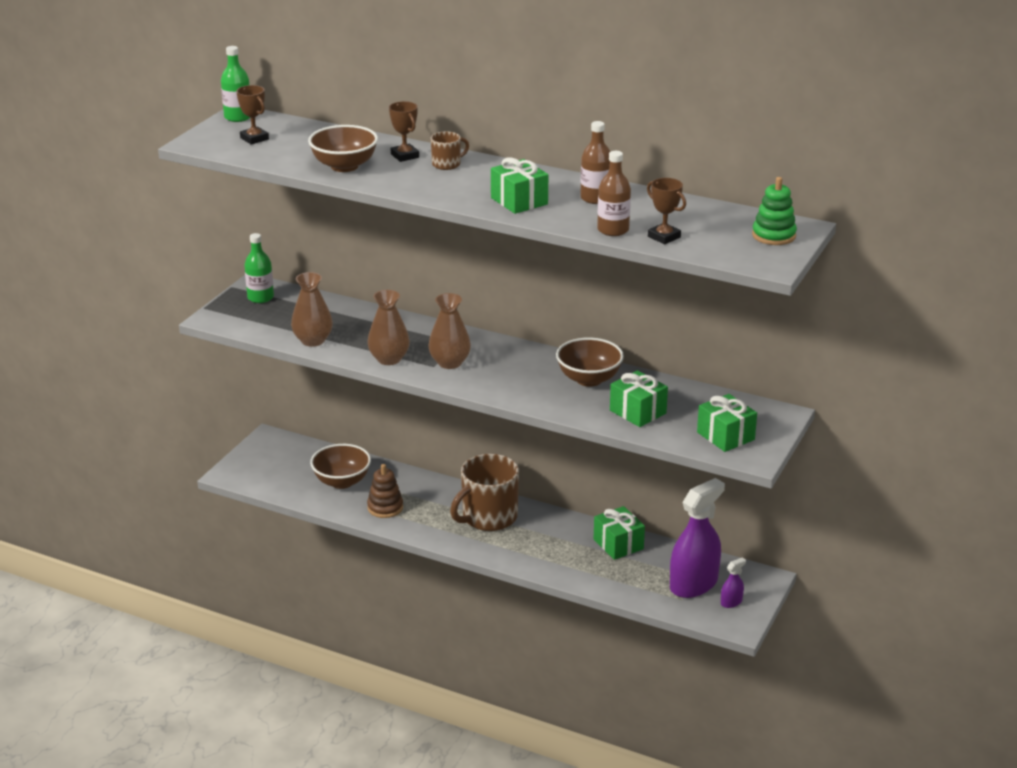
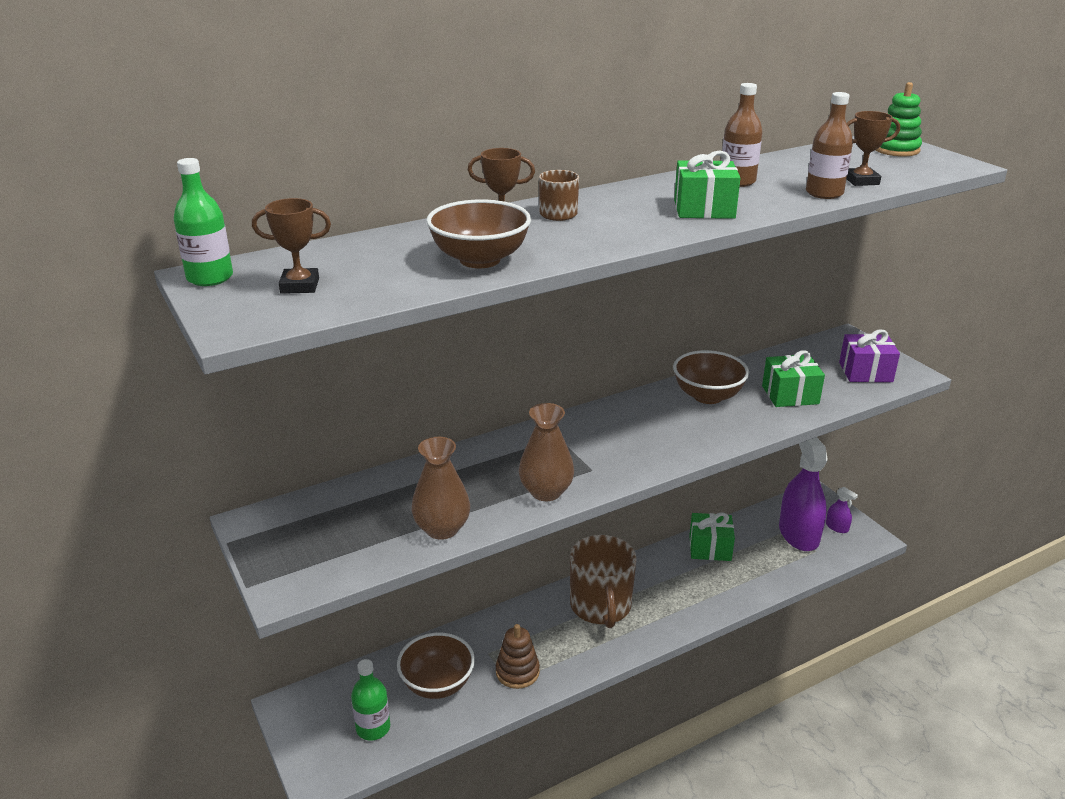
camera: 55 degrees left, 0 degrees up
(260, 297) = (288, 530): green bottle -> green bottle (373, 728)
(449, 363) = (596, 457): brown vase -> none
(725, 436) = (865, 372): green gift -> purple gift
(731, 602) = (837, 527): purple spray bottle -> purple spray bottle turned 135 degrees clockwise

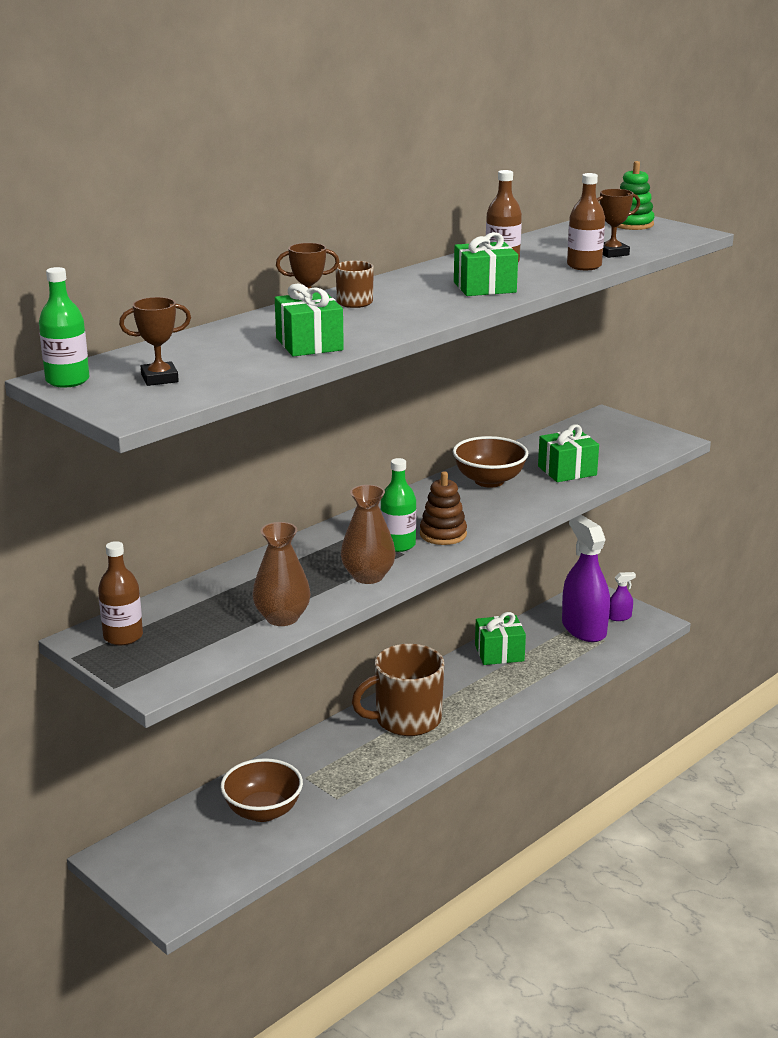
camera: 15 degrees left, 5 degrees down
(285, 525) = (123, 636): none -> brown bottle
(373, 728) = (211, 858): green bottle -> green bottle (398, 545)
(480, 260) = (309, 344): brown bowl -> green gift
(517, 672) = (342, 788): brown stacking toy -> brown stacking toy (443, 534)
(601, 606) = (406, 719): brown mug -> brown mug turned 90 degrees clockwise
(837, 527) = (619, 617): purple spray bottle -> purple spray bottle turned 45 degrees counterclockwise
(865, 372) = (631, 444): purple gift -> none

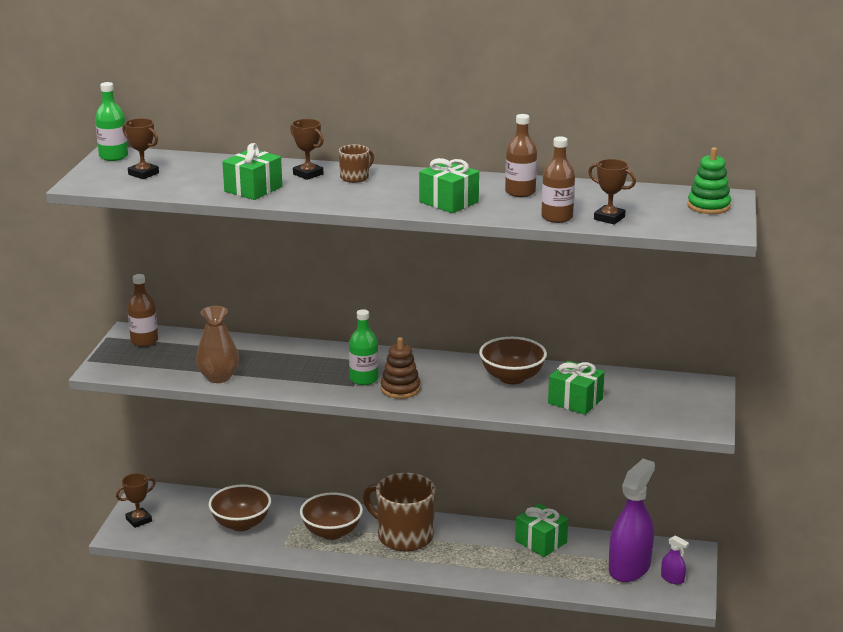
camera: 55 degrees right, 0 degrees up
(163, 883) = (139, 520): none -> brown trophy
(349, 759) = (332, 532): none -> brown bowl
(368, 576) = (305, 384): brown vase -> none

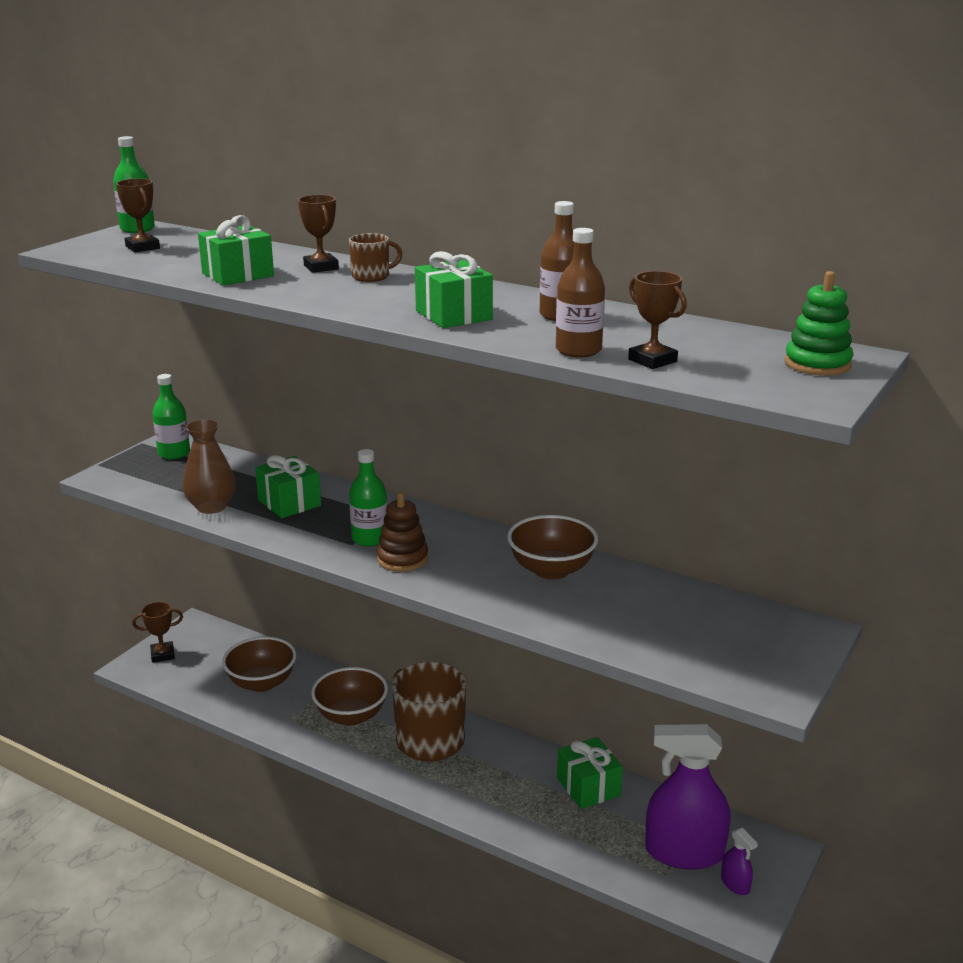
camera: 20 degrees right, 0 degrees up
(144, 341) = (174, 453): brown bottle -> green bottle
(575, 401) = (612, 617): green gift -> green gift (289, 503)
(629, 568) = (684, 852): purple spray bottle -> purple spray bottle turned 135 degrees counterclockwise

